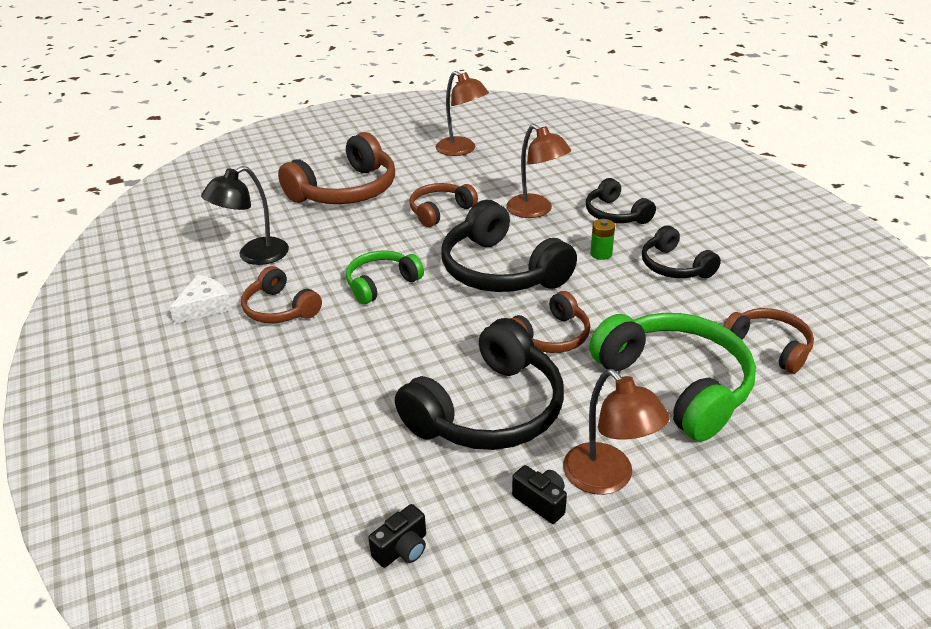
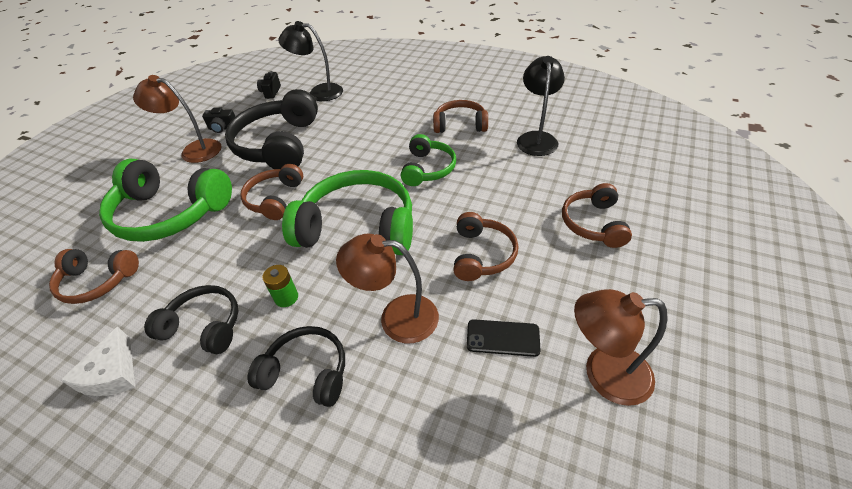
camera: 140 degrees right, 10 degrees up
(205, 306) = (500, 105): white cheese -> white cheese (112, 373)
(338, 486) = (319, 92): none -> black lamp
(346, 190) = (593, 223): brown headphones -> brown headphones, size x0.57
(488, 178) = (503, 338): none -> black phone
(501, 270) = (358, 227): black headphones -> green headphones

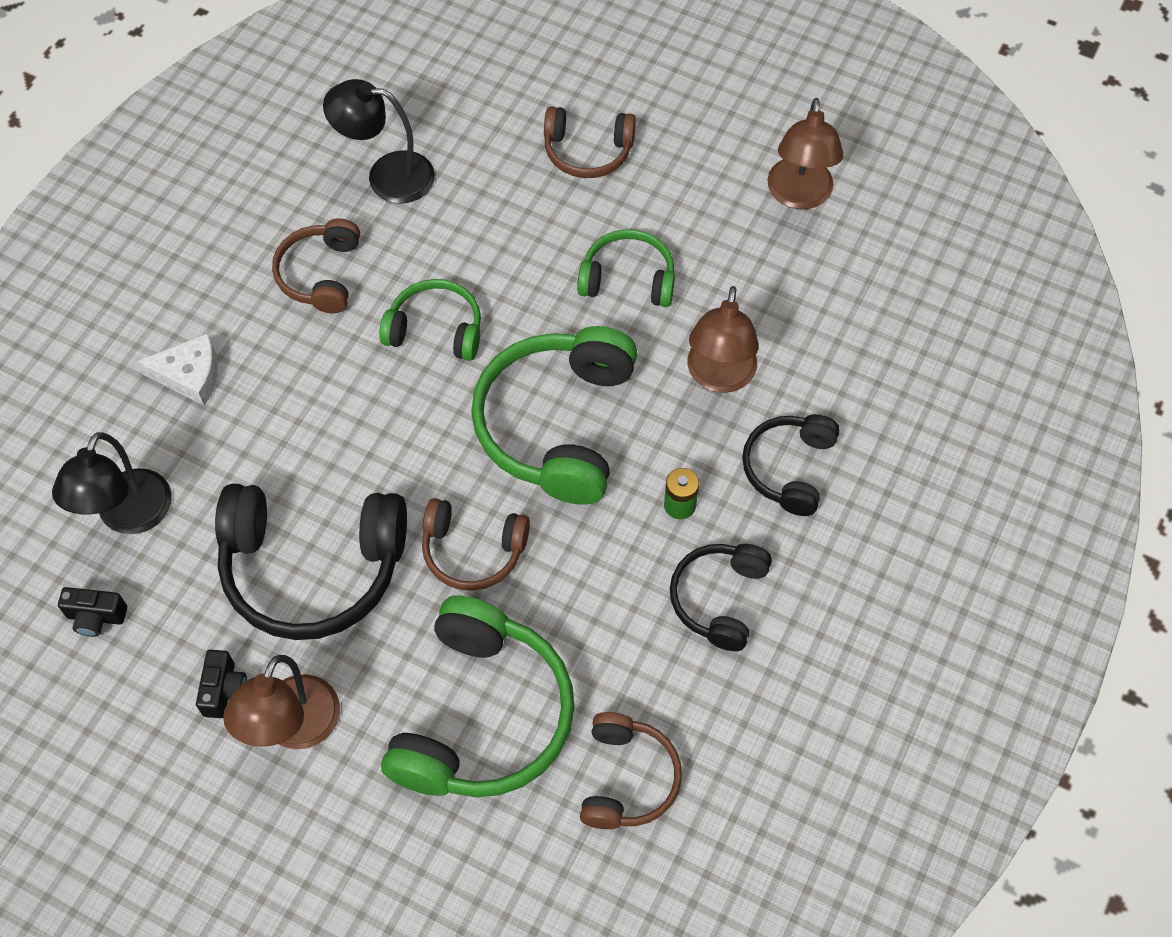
camera: 90 degrees left, 15 degrees up
(112, 373) = (784, 692): white cheese -> white cheese (190, 375)
(481, 254) = (628, 279): brown headphones -> green headphones
(503, 338) = (753, 274): black phone -> none

